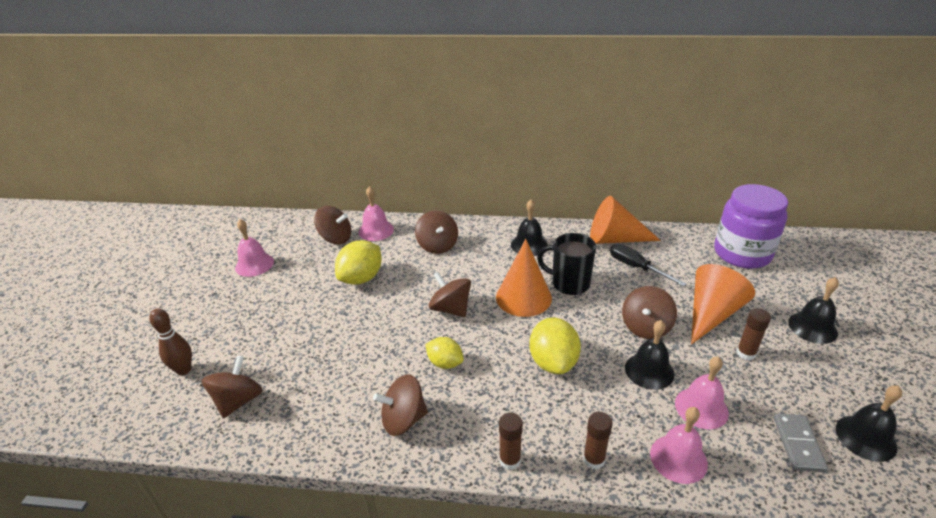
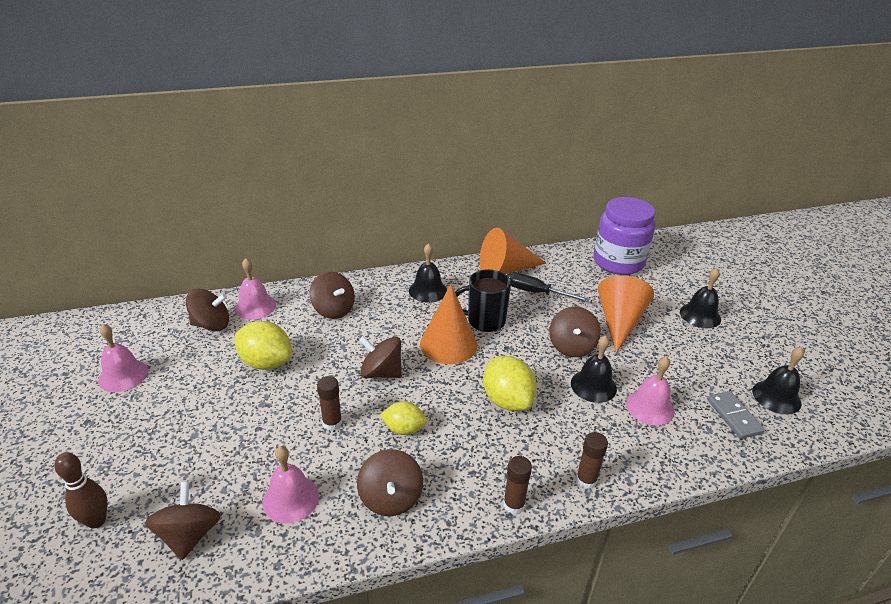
camera: 25 degrees left, 0 degrees up
(361, 278) = (266, 362): yellow lemon -> yellow lemon turned 75 degrees counterclockwise
(403, 419) = (390, 498): brown spinning top -> brown spinning top turned 60 degrees counterclockwise
(678, 458) = (653, 457): pink bell -> pink bell (291, 499)
(746, 353) = (661, 350): brown glue stick -> brown glue stick (332, 423)

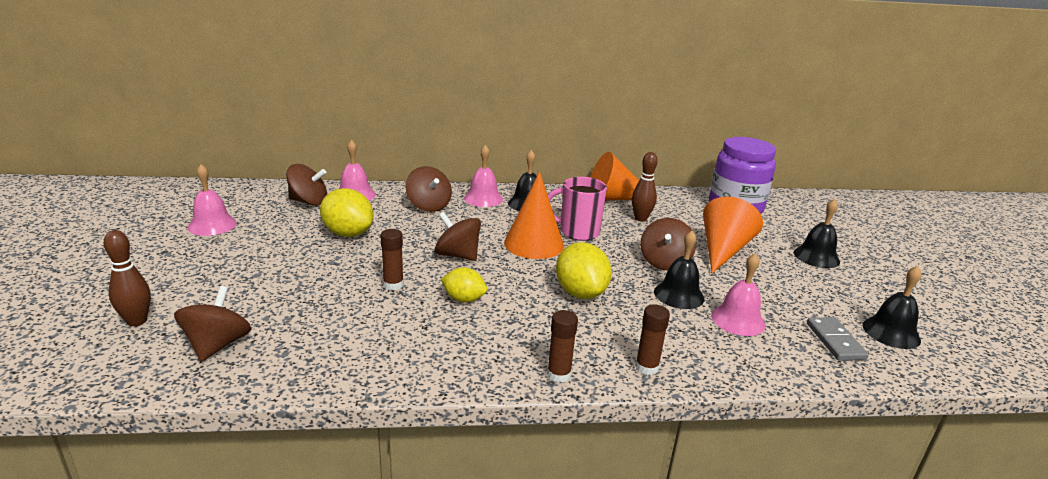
camera: 10 degrees right, 10 degrees down
(291, 499) = (328, 334): pink bell -> pink bell (483, 198)
(390, 498) = (429, 349): brown spinning top -> none
(484, 321) = (577, 232): black mug -> pink mug
(537, 293) = (640, 219): black screwdriver -> brown bowling pin

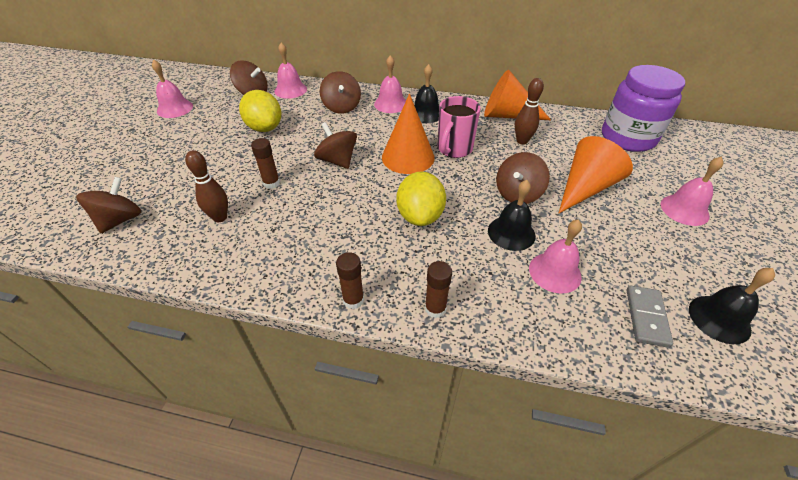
camera: 20 degrees right, 20 degrees up
(137, 321) = (82, 189): brown bowling pin -> brown bowling pin (220, 217)
(463, 299) = (318, 206): yellow lemon -> none
(577, 232) = (454, 149): pink mug -> pink mug turned 90 degrees counterclockwise
(816, 257) = (684, 209): black bell -> pink bell

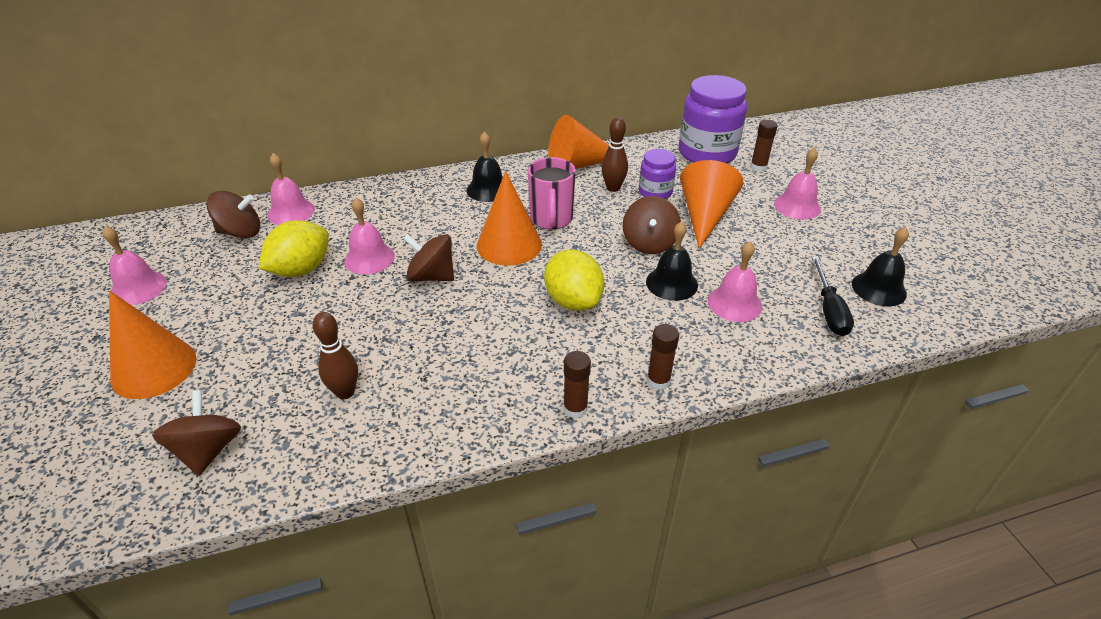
camera: 30 degrees left, 5 degrees down
(140, 158) = (154, 368): none -> orange cone
(265, 128) = (301, 270): yellow lemon -> yellow lemon turned 75 degrees counterclockwise
(271, 183) = (373, 330): brown glue stick -> brown glue stick (758, 167)
(342, 107) = (380, 212): brown spinning top -> none
(391, 104) = (438, 191): pink bell -> pink bell (369, 258)
(555, 155) = (655, 192): none -> purple jar
(646, 317) = (829, 310): grey domino -> black screwdriver

